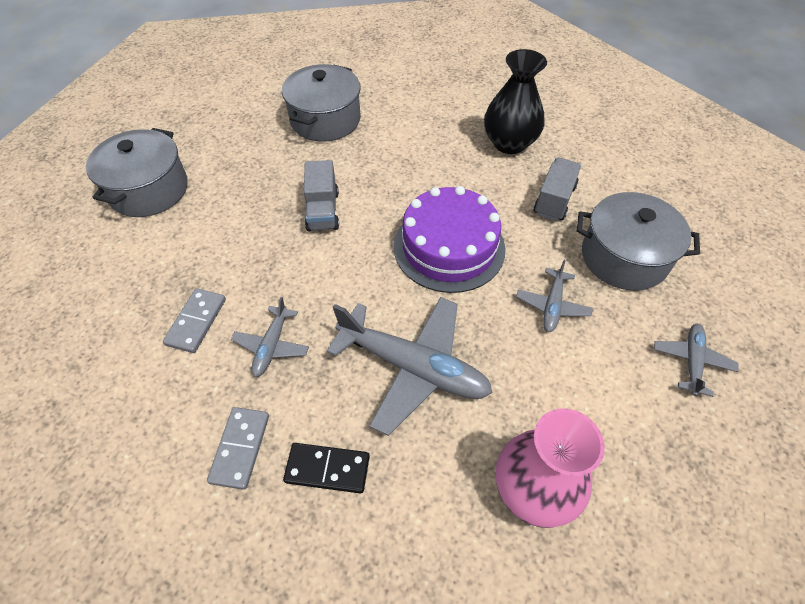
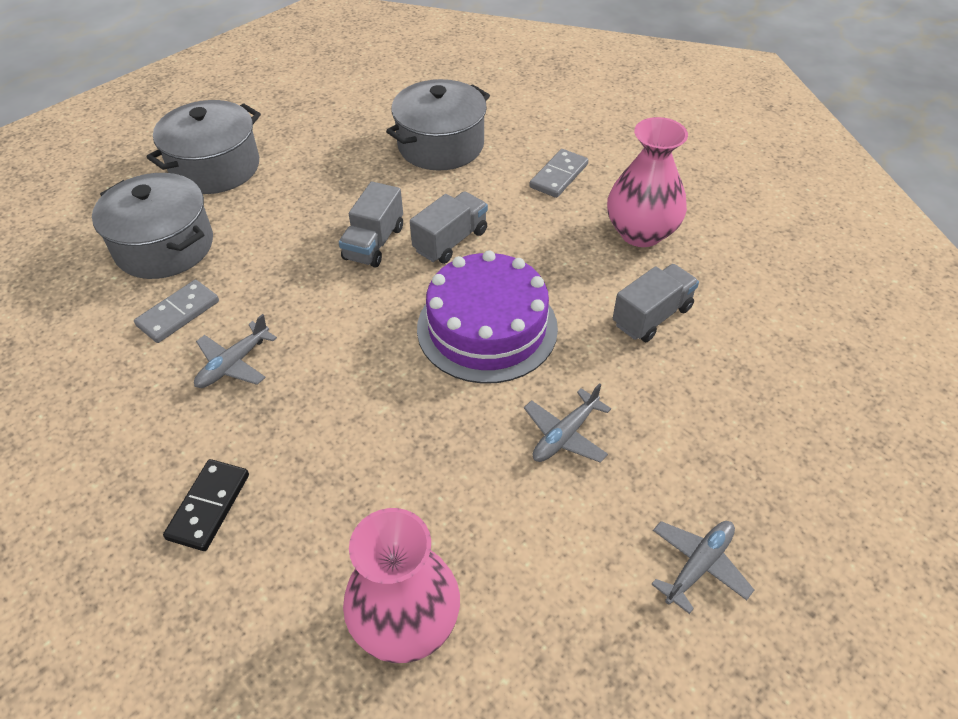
camera: 25 degrees right, 5 degrees down
(240, 448) = (141, 451): grey domino -> grey domino (558, 176)
(327, 469) = (209, 506): black domino -> black domino turned 75 degrees clockwise
(380, 191) = (450, 241): none -> grey truck
(413, 367) = (361, 441): grey plane -> none
(509, 143) = (641, 232): black vase -> pink vase
(624, 257) = (696, 412): grey pot -> grey pot (164, 246)

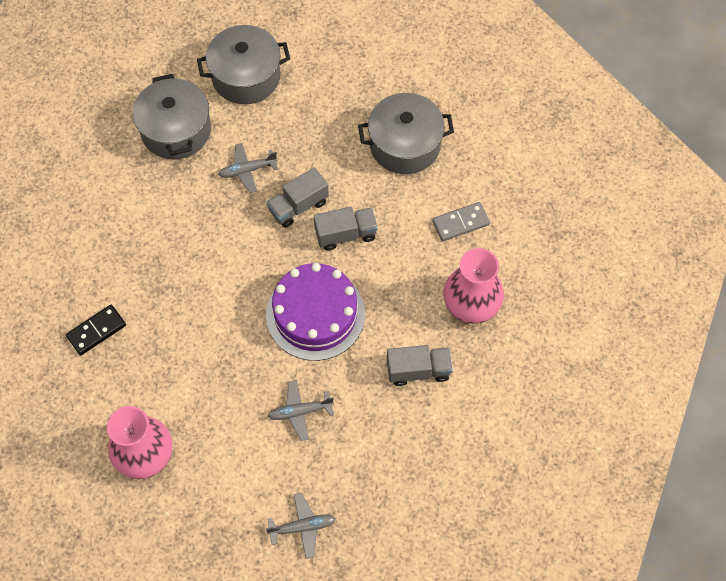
camera: 35 degrees right, 15 degrees up
(178, 313) = (153, 190): grey domino -> none
(233, 364) = (161, 247): grey plane -> grey plane (247, 170)

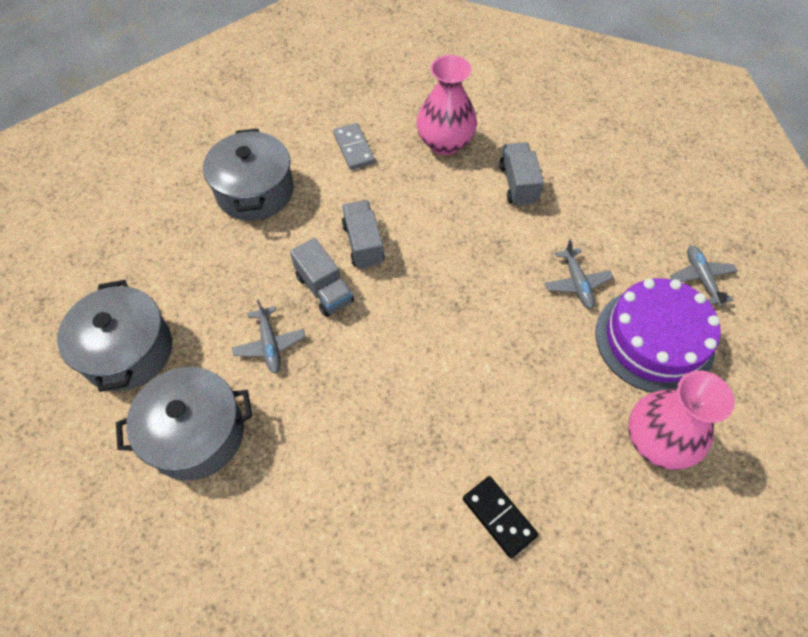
camera: 90 degrees left, 5 degrees down
(315, 314) = (461, 270): purple cake -> purple cake (654, 340)

